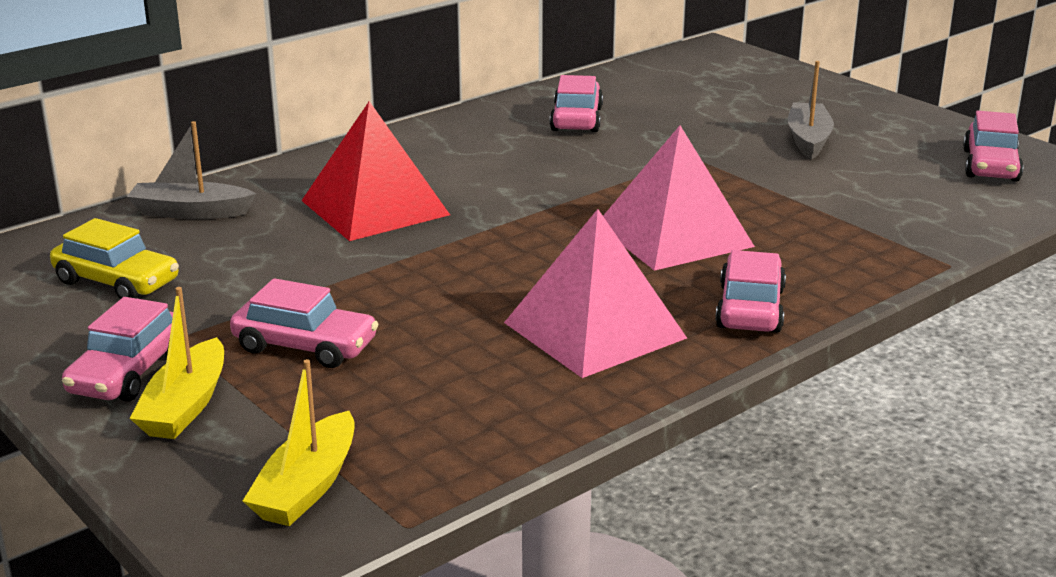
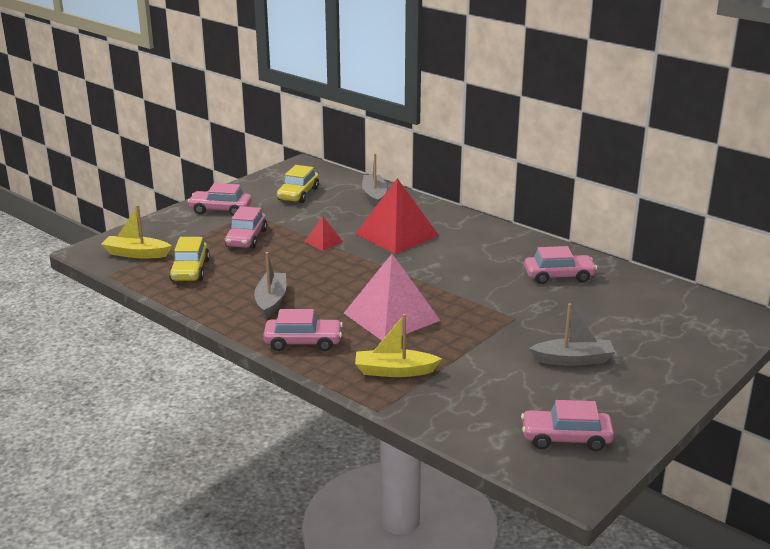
camera: 80 degrees right, 0 degrees up
(185, 406) = (195, 224): yellow boat -> yellow boat (394, 371)
(366, 270) = (323, 241): none -> red pyramid
(430, 414) = (190, 270): none -> yellow car
(594, 330) = (271, 301): pink pyramid -> grey boat

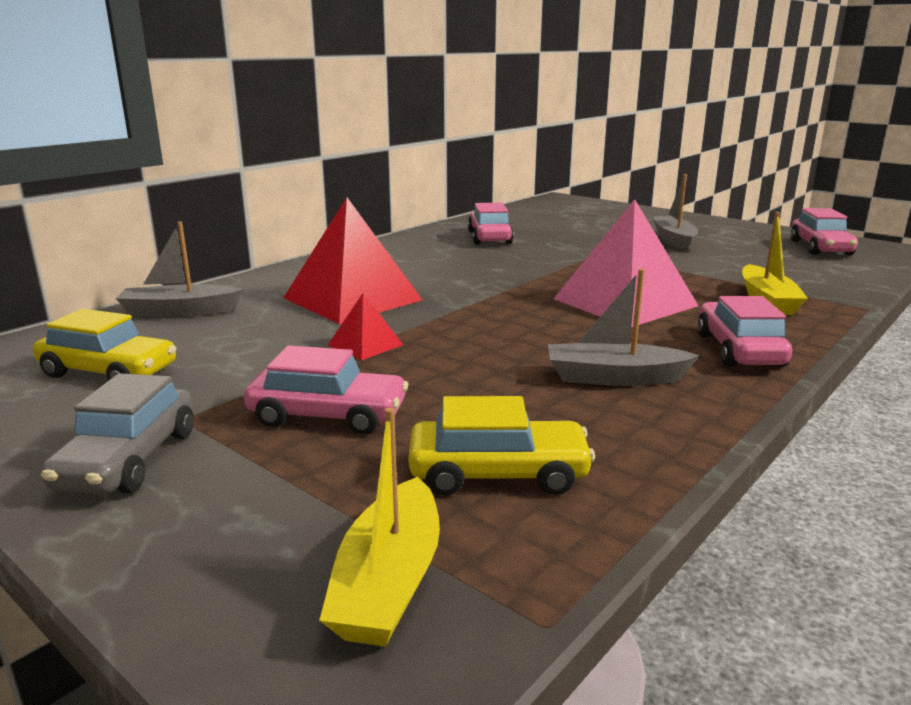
camera: 90 degrees left, 5 degrees down
(220, 210) = (129, 459): pink car -> grey car

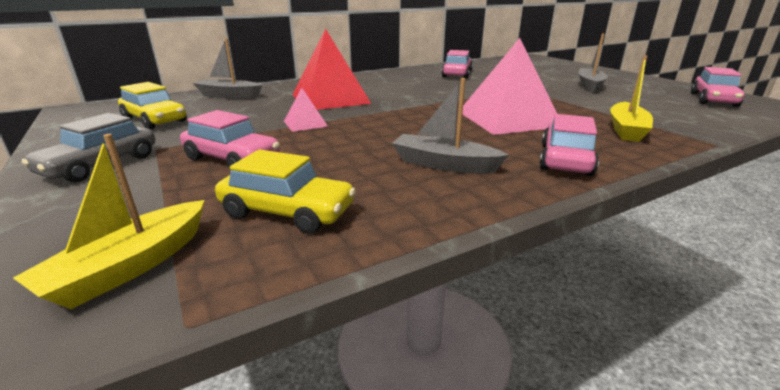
camera: 20 degrees right, 5 degrees up
(365, 345) = (305, 123): red pyramid -> pink pyramid

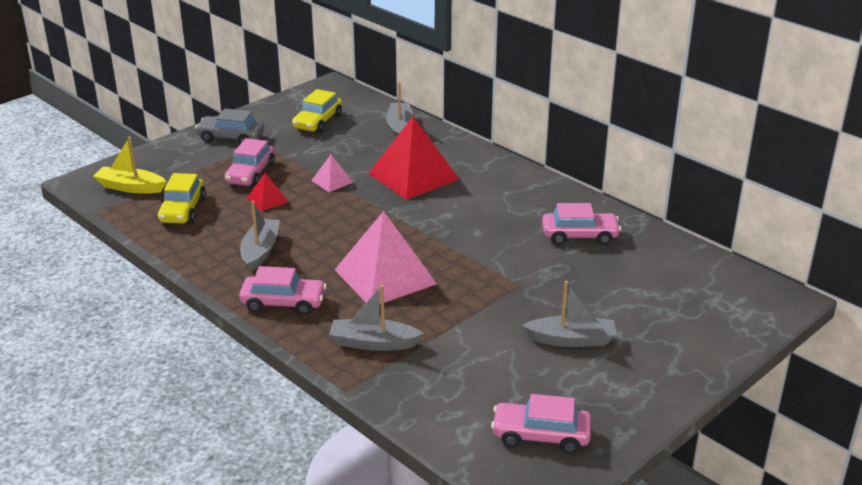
camera: 75 degrees right, 5 degrees up
(315, 154) = (267, 200): none -> red pyramid
(626, 130) = (373, 343): yellow boat -> grey boat

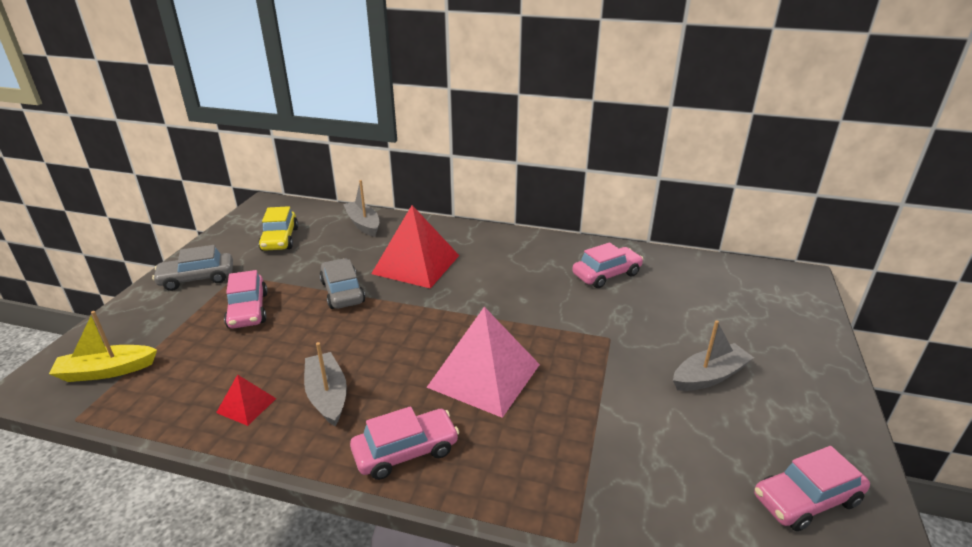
camera: 30 degrees left, 0 degrees up
(183, 210) = (195, 377): yellow car -> none
(267, 200) = (289, 333): red pyramid -> red pyramid (246, 405)
(332, 181) = (342, 292): pink pyramid -> grey car
(373, 343) = (545, 461): grey boat -> none

